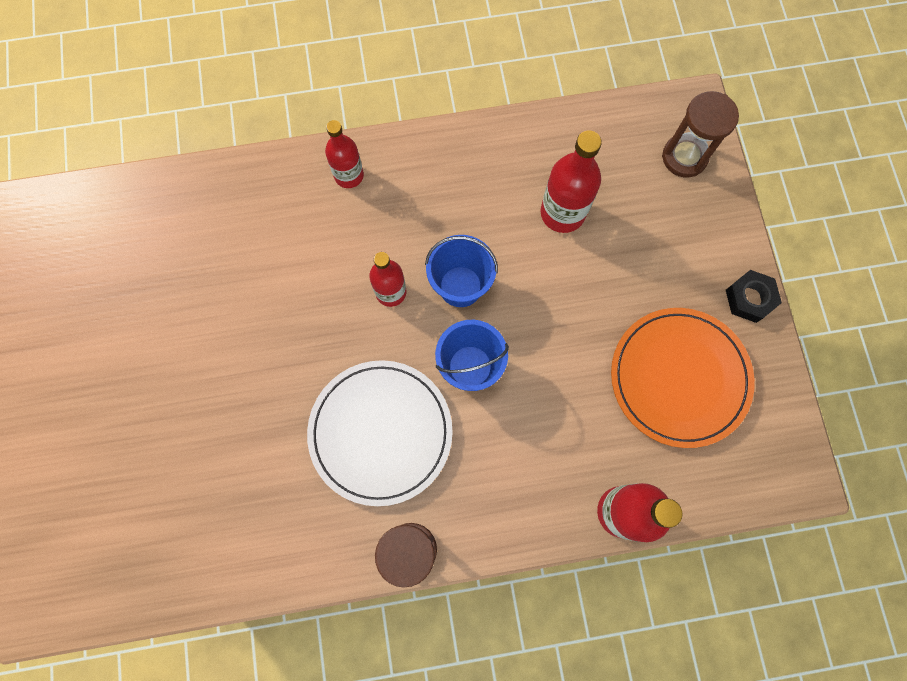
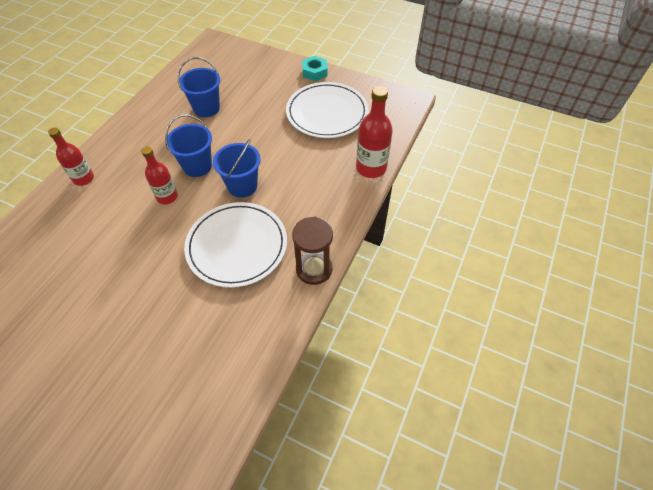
camera: 55 degrees left, 20 degrees down
(562, 213) = (206, 108): red bottle -> blue bucket
(679, 378) = (327, 113): orange plate -> white plate
(684, 157) = (230, 56): brown hourglass -> none
(749, 298) = (314, 72): black nut -> turquoise nut

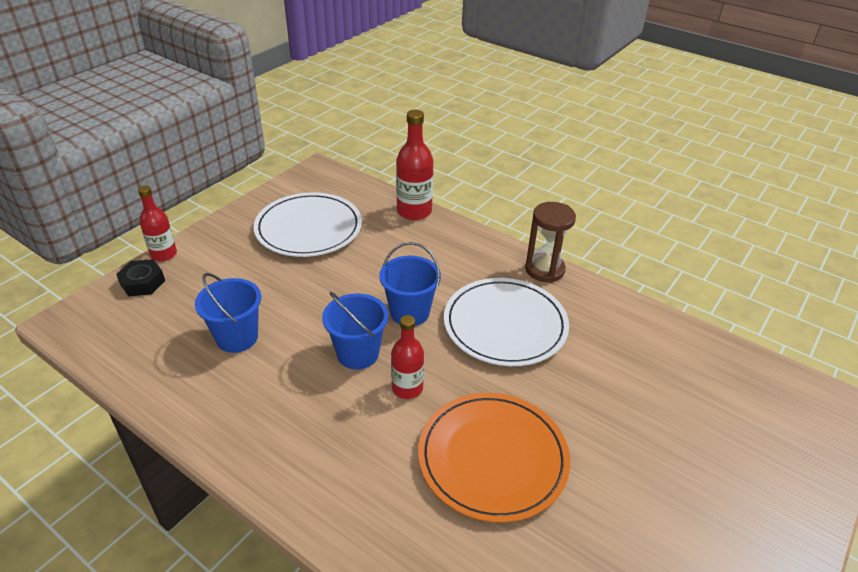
camera: 80 degrees left, 15 degrees down
(83, 179) = (334, 497): red bottle -> red bottle (164, 254)
(106, 251) = (492, 458): none -> orange plate
(250, 57) = (142, 282): none -> black nut
(314, 72) = (221, 227): turquoise nut -> none

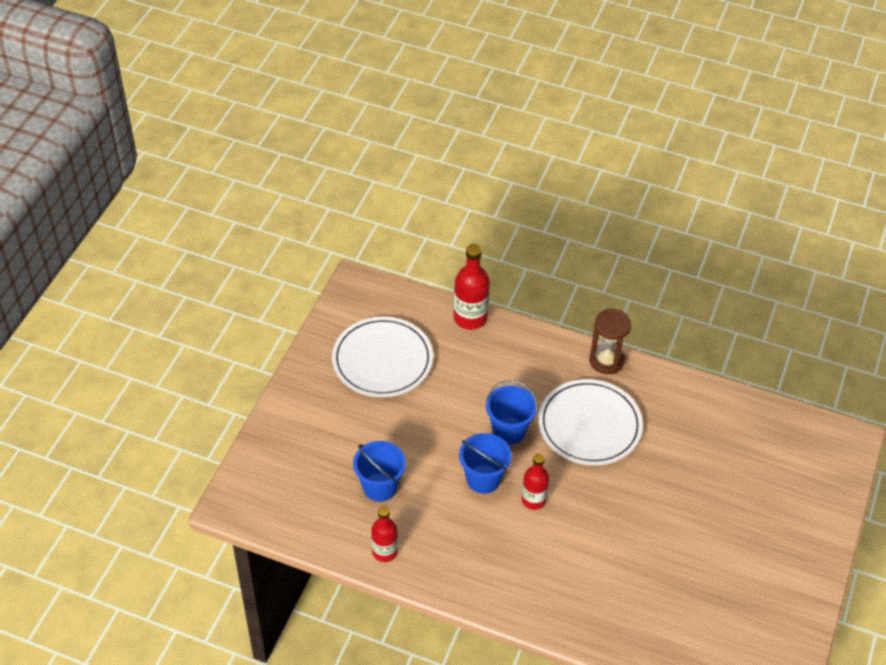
camera: 15 degrees left, 10 degrees up
(142, 282) = (268, 452): black nut -> none
(164, 254) = (268, 419): red bottle -> red bottle (384, 552)
(492, 458) = (614, 540): orange plate -> none

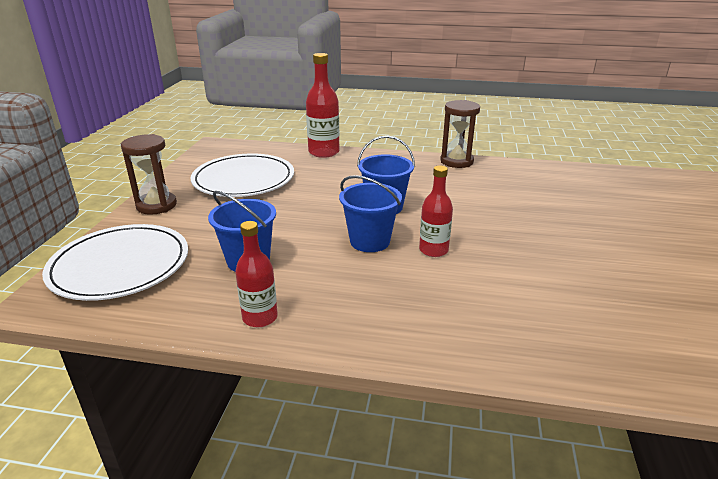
camera: 10 degrees left, 20 degrees down
(301, 392) = (156, 205): none -> brown hourglass
(589, 425) = (464, 196): white plate -> white plate (120, 265)

